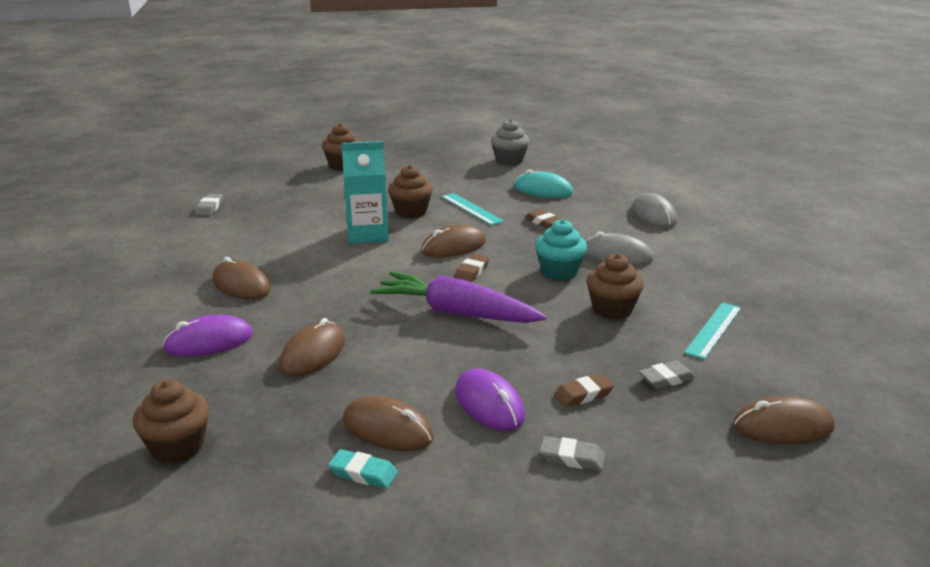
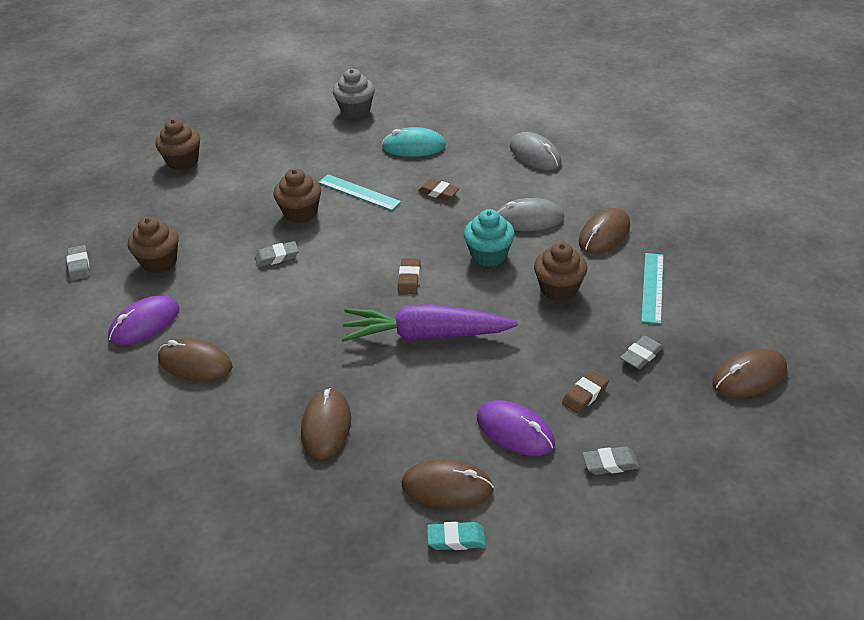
camera: 20 degrees left, 15 degrees up
(177, 447) = (277, 571): brown cupcake -> brown cupcake (159, 262)
(209, 341) = (216, 444): purple mouse -> purple mouse (145, 323)
(368, 234) = (277, 257): turquoise carton -> grey eraser
(453, 247) = (372, 250): brown mouse -> brown mouse (604, 234)

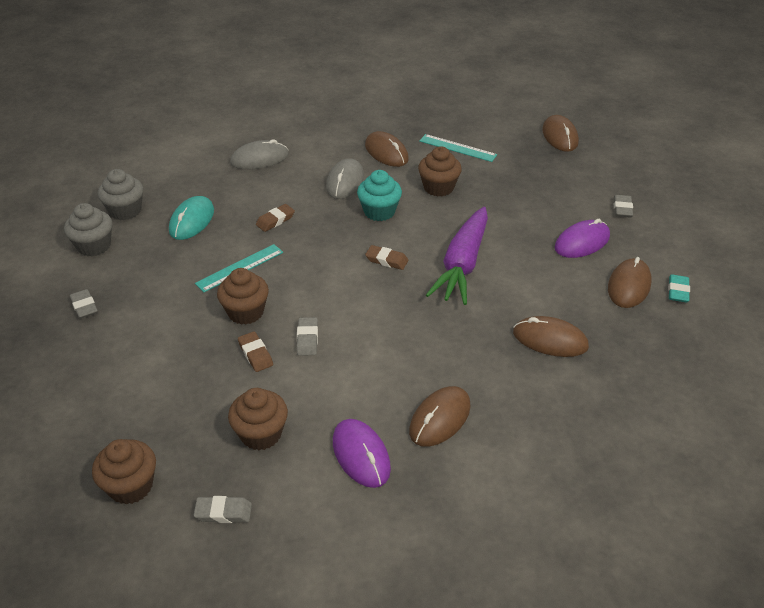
camera: 75 degrees left, 0 degrees up
(183, 161) = (75, 395): brown cupcake -> brown cupcake (131, 486)
(410, 109) = (125, 211): none -> grey cupcake
(585, 394) = (555, 203): brown eraser -> brown eraser (255, 354)
(641, 355) = (525, 170): grey eraser -> grey eraser (84, 306)

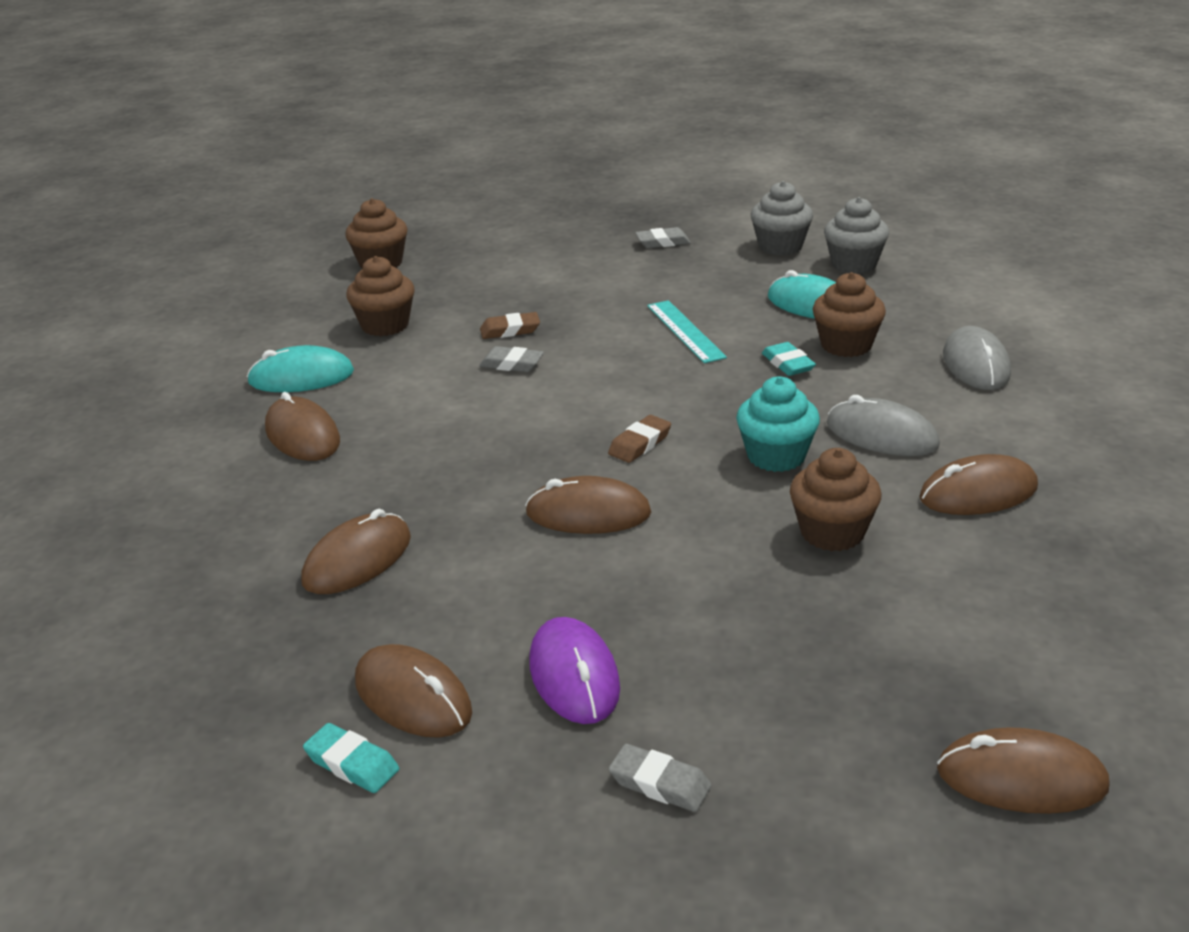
camera: 110 degrees right, 10 degrees down
(223, 512) = (306, 301): grey eraser -> none
(245, 312) = (591, 329): brown cupcake -> brown cupcake (846, 345)
(275, 220) = (788, 364): brown eraser -> turquoise eraser
(361, 455) = (301, 377): purple mouse -> turquoise mouse
(457, 148) = (983, 588): turquoise ruler -> none
(462, 265) = (588, 513): purple carrot -> brown mouse

